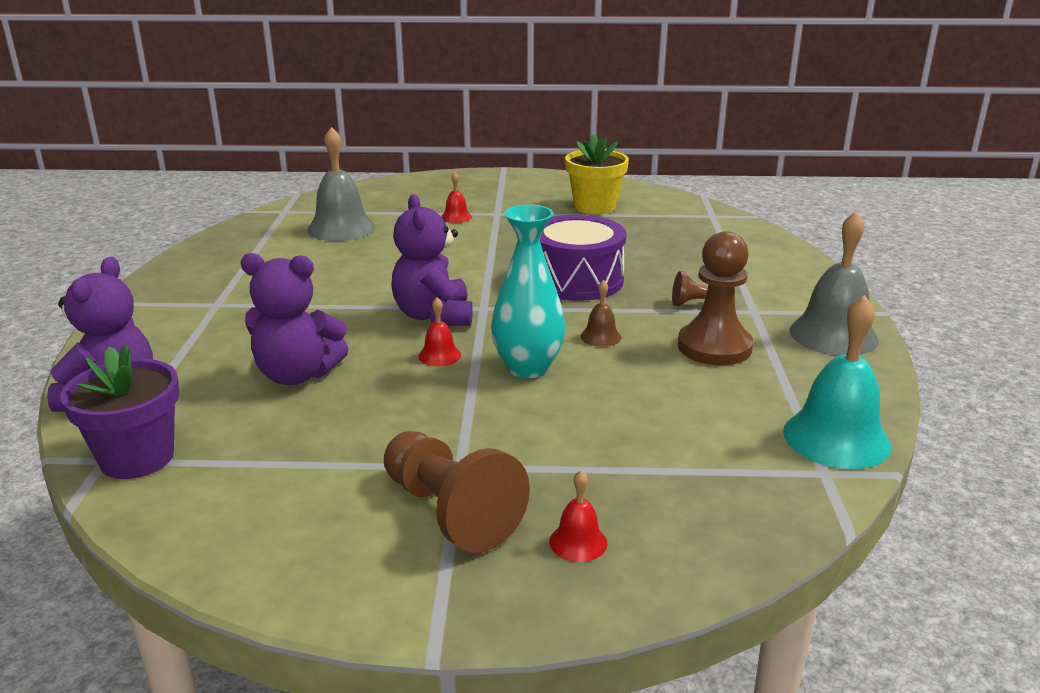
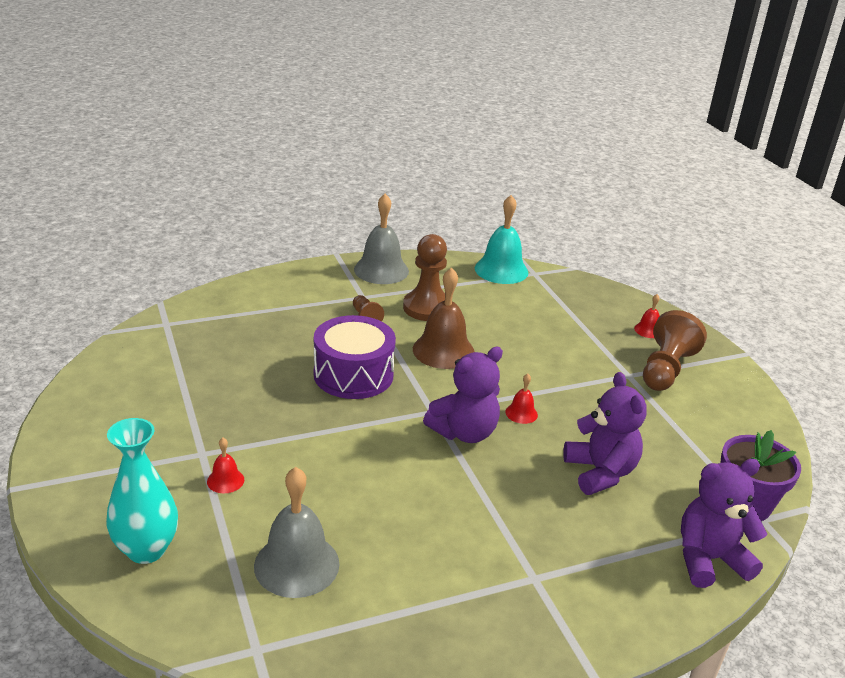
camera: 115 degrees left, 5 degrees up
(528, 368) = (508, 372): turquoise vase -> turquoise vase (146, 549)
(594, 207) = (161, 391): yellow flower pot -> none
(600, 337) = (443, 350): brown bell -> brown bell, size x2.10

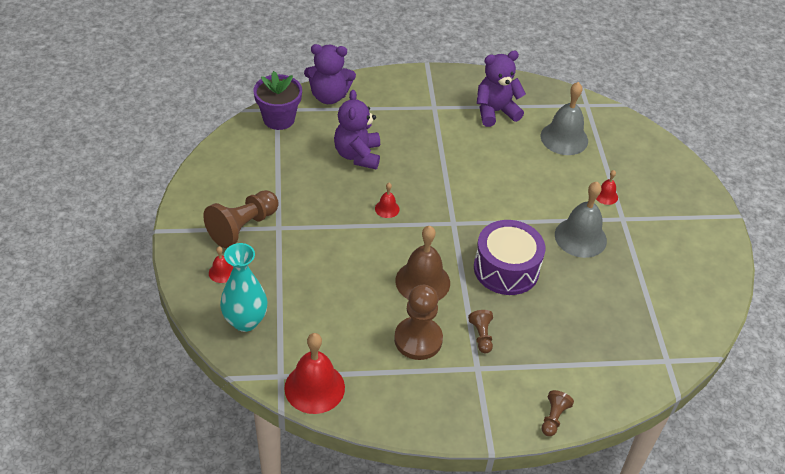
camera: 165 degrees left, 15 degrees up
(146, 549) = (648, 162): turquoise vase -> turquoise vase (245, 321)
(285, 275) = (553, 418): none -> brown pawn
(381, 270) = (447, 410): grey bell -> grey bell (580, 237)
(464, 432) = (436, 201): purple teddy bear -> purple teddy bear (495, 112)
(501, 270) = (314, 387): turquoise bell -> red bell

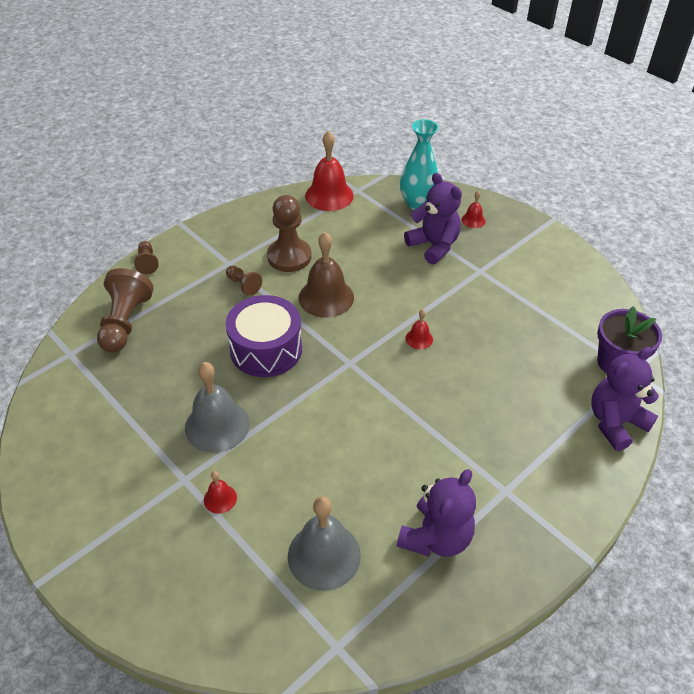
camera: 145 degrees right, 0 degrees up
(242, 227) = (504, 255): brown pawn -> brown pawn (125, 323)
(357, 155) = (504, 373): purple teddy bear -> purple teddy bear (433, 246)

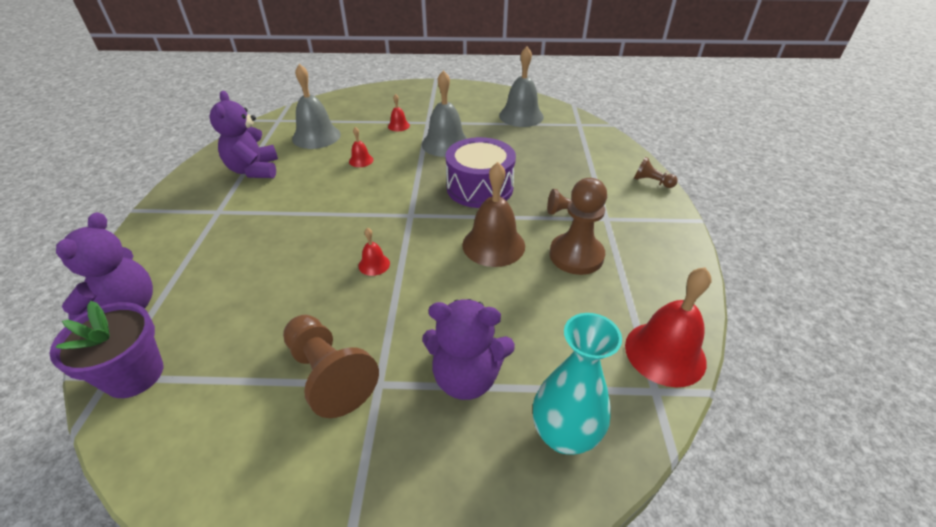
camera: 135 degrees right, 5 degrees down
(90, 408) = (521, 116): none -> grey bell
(125, 323) = (585, 149): brown pawn -> brown pawn (329, 375)
(473, 220) = (463, 471): red bell -> red bell (361, 160)

